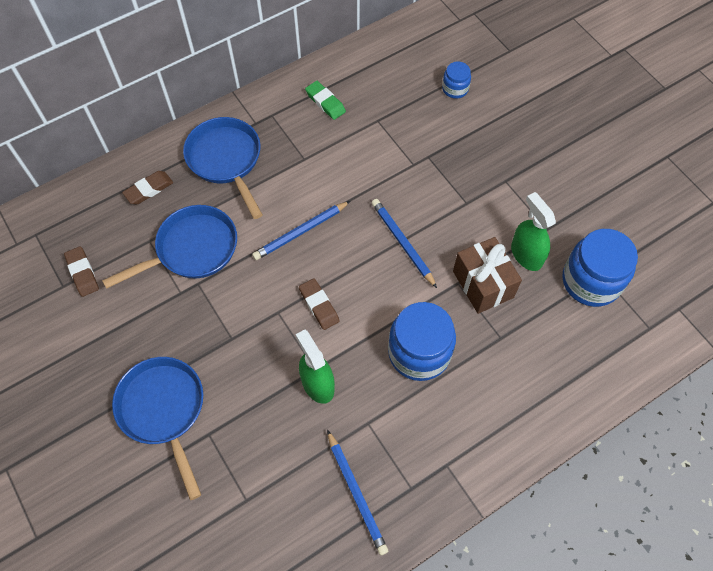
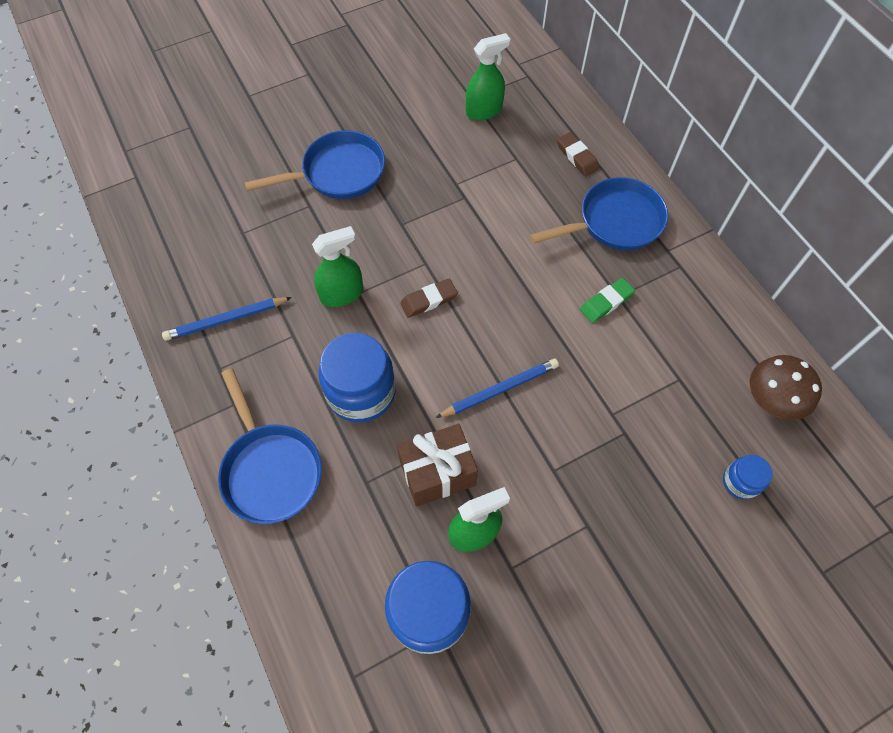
camera: 95 degrees right, 0 degrees up
(82, 273) = (484, 111): brown eraser -> green spray bottle
(192, 249) = (504, 192): blue pan -> blue pan (270, 469)
(301, 232) = (520, 288): blue pencil -> none
(325, 102) = (704, 323): green eraser -> green eraser (606, 302)
(389, 67) = (770, 401): none -> brown mushroom

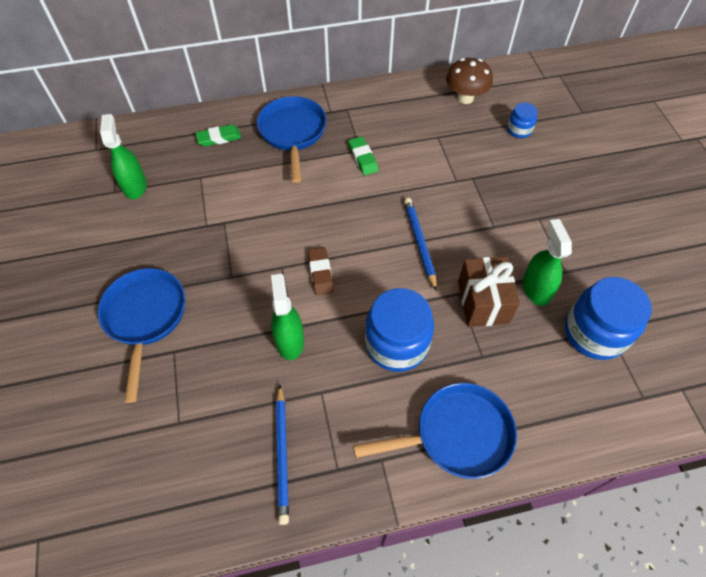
camera: 75 degrees left, 5 degrees down
(577, 157) = (219, 138): brown eraser -> green eraser

